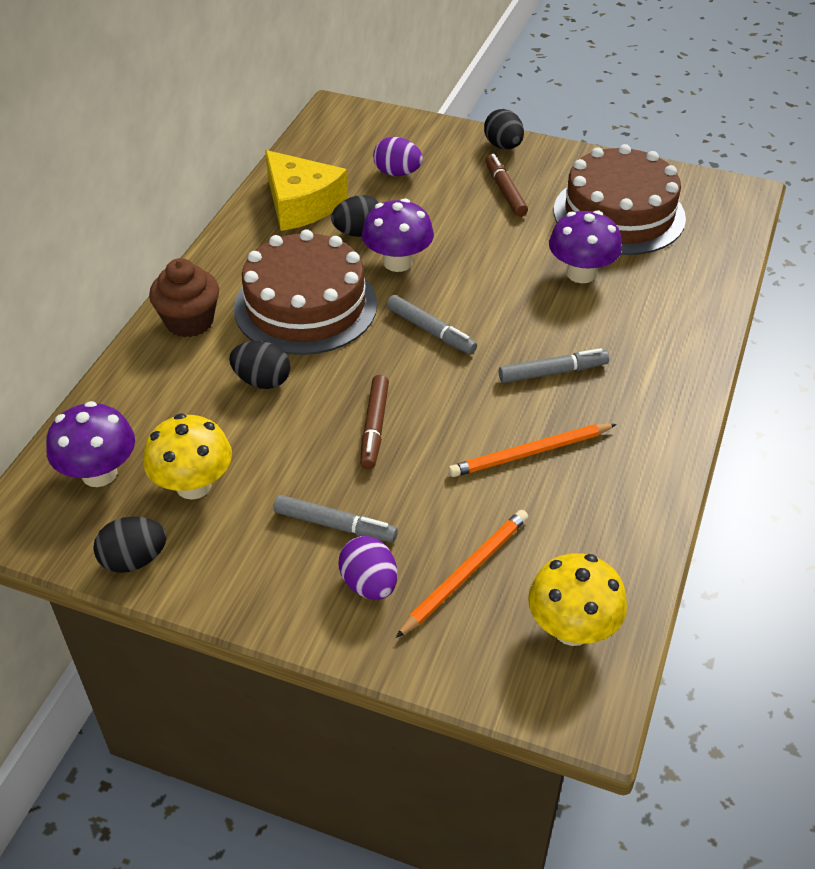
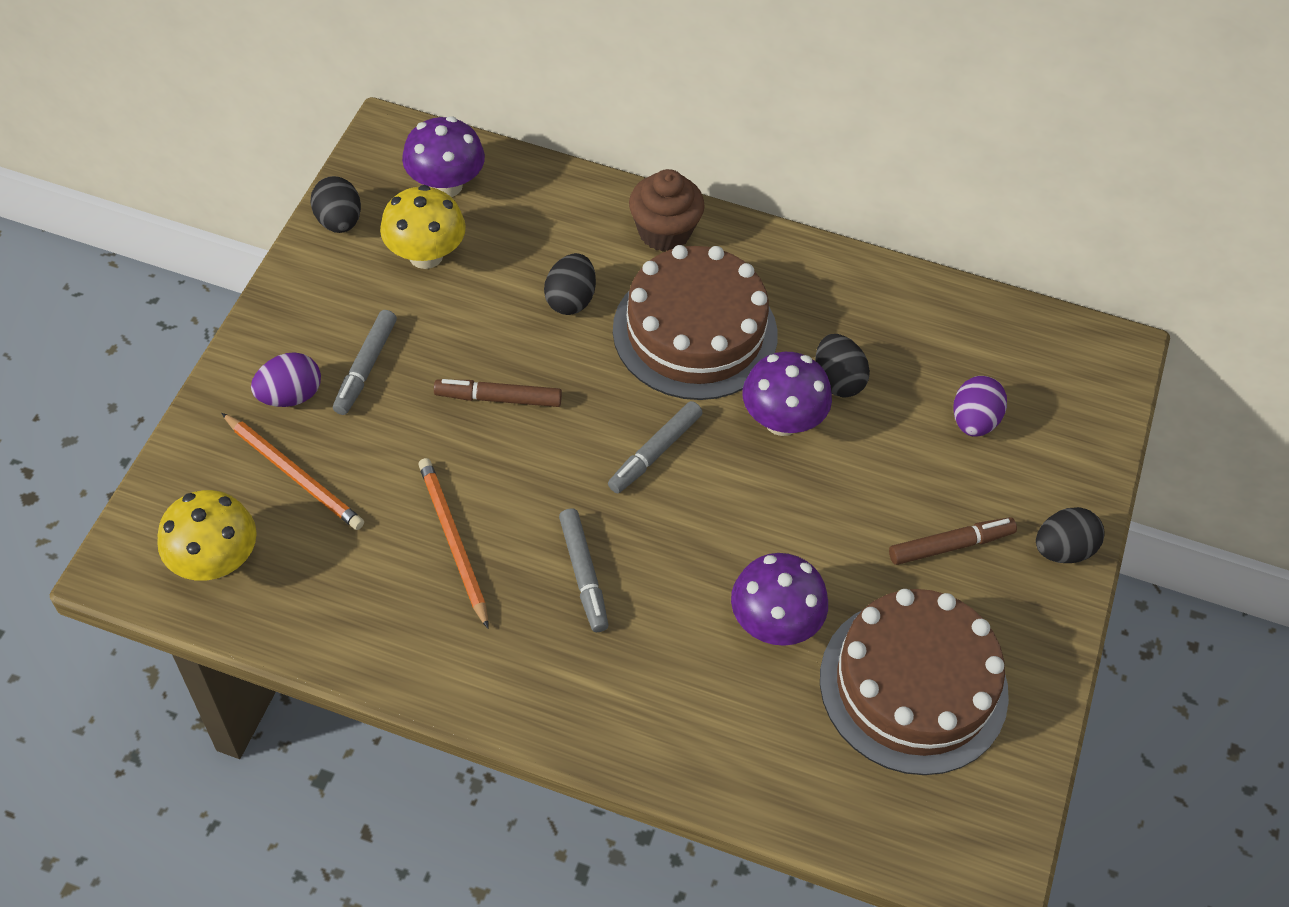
camera: 85 degrees right, 10 degrees up
(301, 204) = (890, 320): yellow cheese -> none

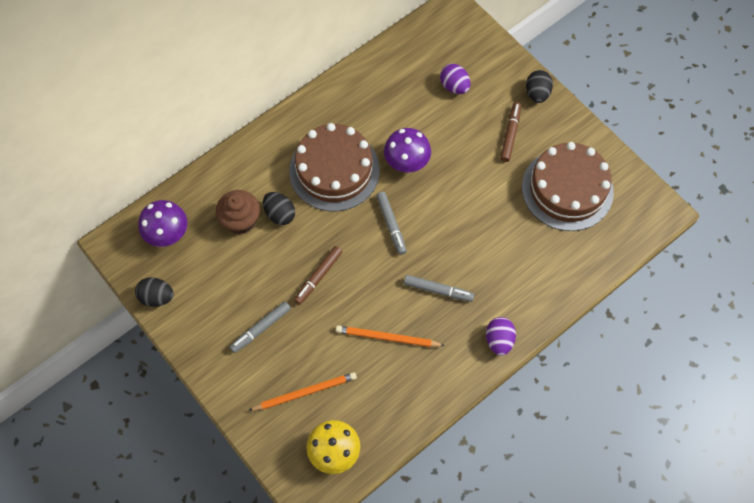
camera: 55 degrees left, 10 degrees up
(290, 396) = (256, 373): purple egg -> purple egg (499, 340)
(366, 367) = (261, 329): grey marker -> grey marker turned 90 degrees clockwise
(425, 255) = (208, 266): yellow mushroom -> none
(664, 232) = (266, 150): brown cupcake -> brown cupcake (240, 220)
(774, 623) = (508, 226): purple mushroom -> none
(837, 380) = (399, 127): black egg -> none

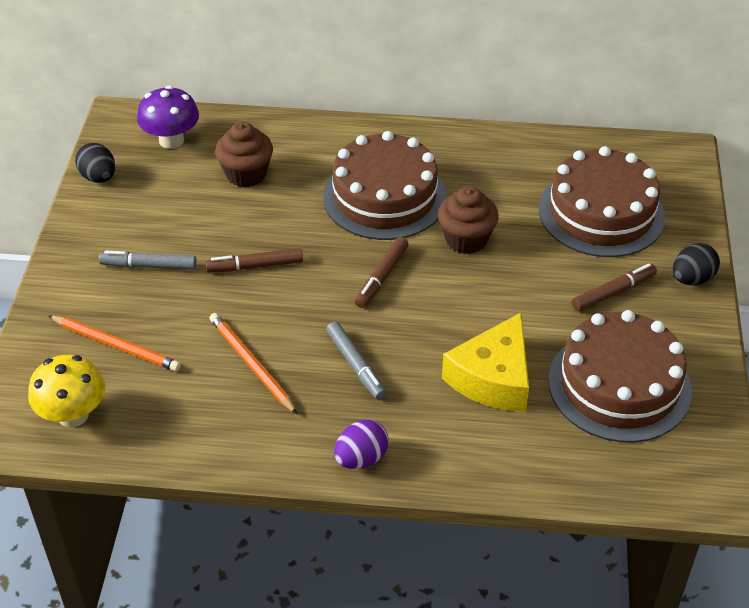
camera: 45 degrees right, 20 degrees down
(280, 214) = (287, 194): black egg -> none
(391, 225) = (381, 277): grey marker -> brown marker
(406, 162) = (466, 239): purple mushroom -> brown cupcake
(454, 86) = (601, 213): purple egg -> brown cake
(508, 237) = (493, 378): none -> yellow cheese

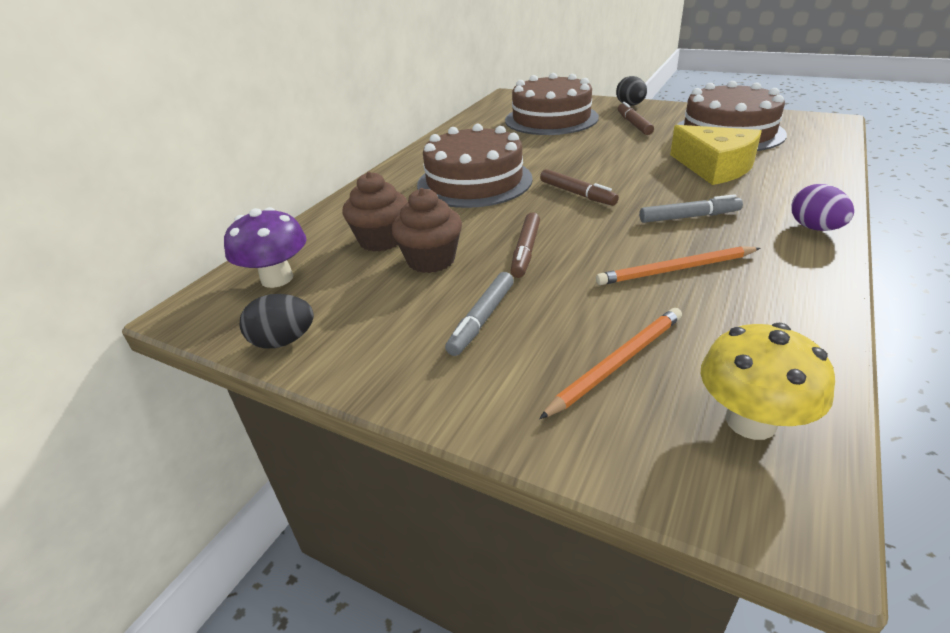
camera: 65 degrees left, 10 degrees down
(466, 239) = (550, 159): brown cupcake -> brown cupcake (431, 260)

